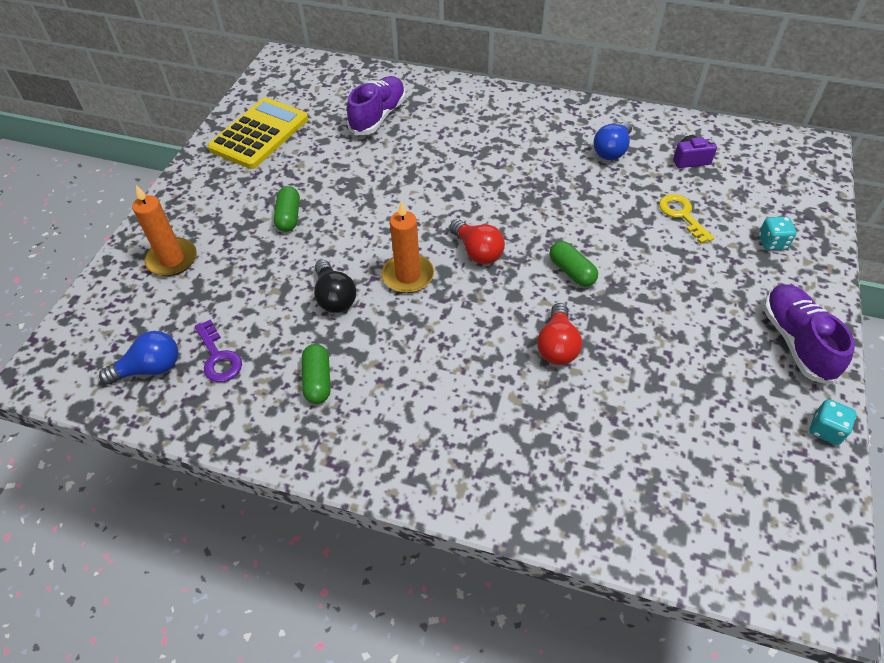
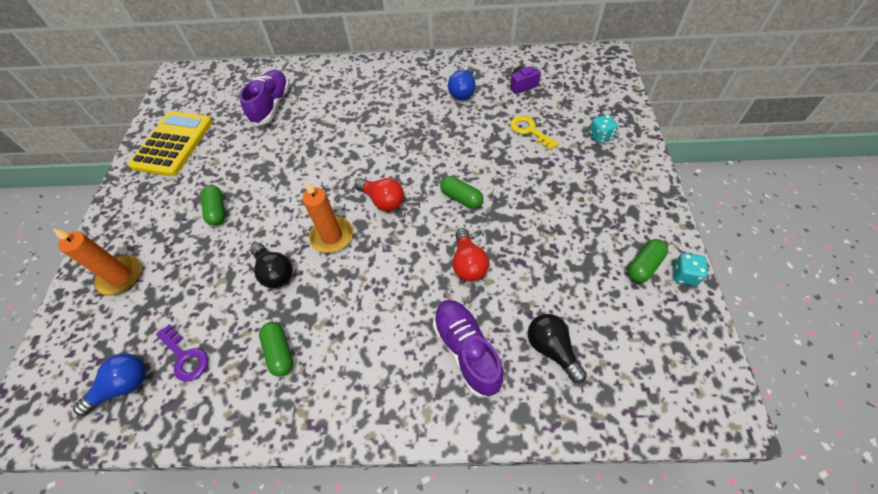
camera: 15 degrees left, 5 degrees up
(628, 464) = (552, 349): none -> black light bulb
(776, 405) = (644, 265): none -> green capsule
(796, 341) = (641, 210): purple shoe -> purple shoe (466, 350)

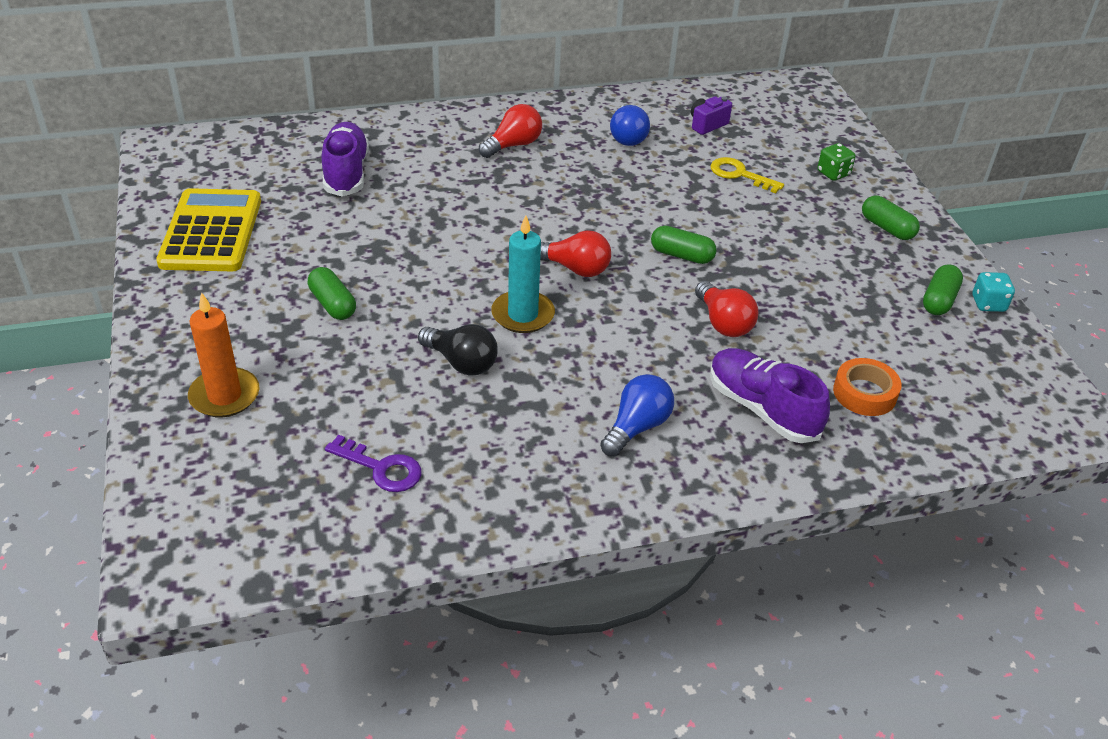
camera: 20 degrees left, 15 degrees down
(124, 386) = (307, 512): blue light bulb -> blue light bulb (636, 427)
(280, 352) = (516, 444): green capsule -> green capsule (887, 228)
(332, 236) = (523, 315): orange candle -> turquoise candle
(384, 92) = (513, 145): none -> red light bulb
(552, 349) = (864, 393): black light bulb -> orange tape
(600, 136) = (833, 173): turquoise dice -> green dice

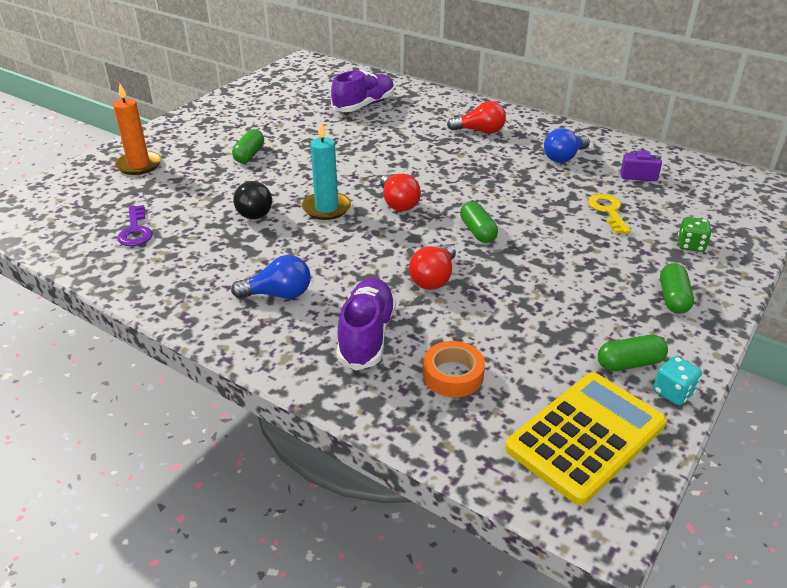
camera: 50 degrees right, 5 degrees down
(211, 232) = (258, 102): yellow calculator -> yellow calculator (586, 436)

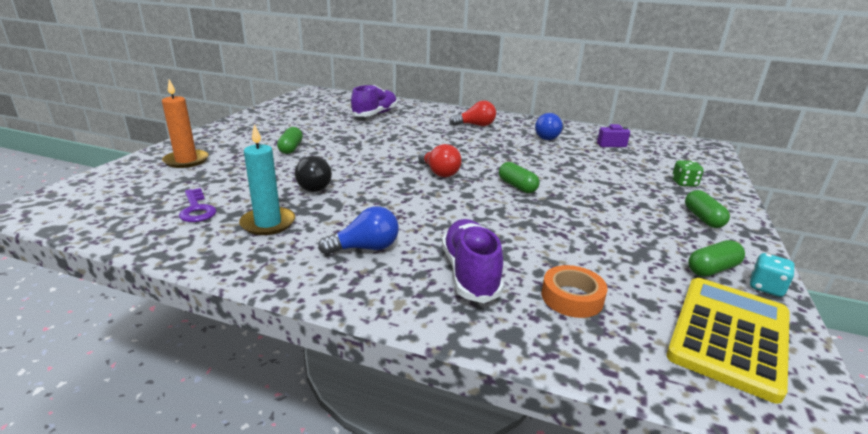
camera: 15 degrees left, 10 degrees down
(326, 208) = (378, 180): turquoise candle -> turquoise candle (268, 223)
(434, 278) = (503, 222): red light bulb -> none
(608, 211) = (607, 167): yellow key -> none

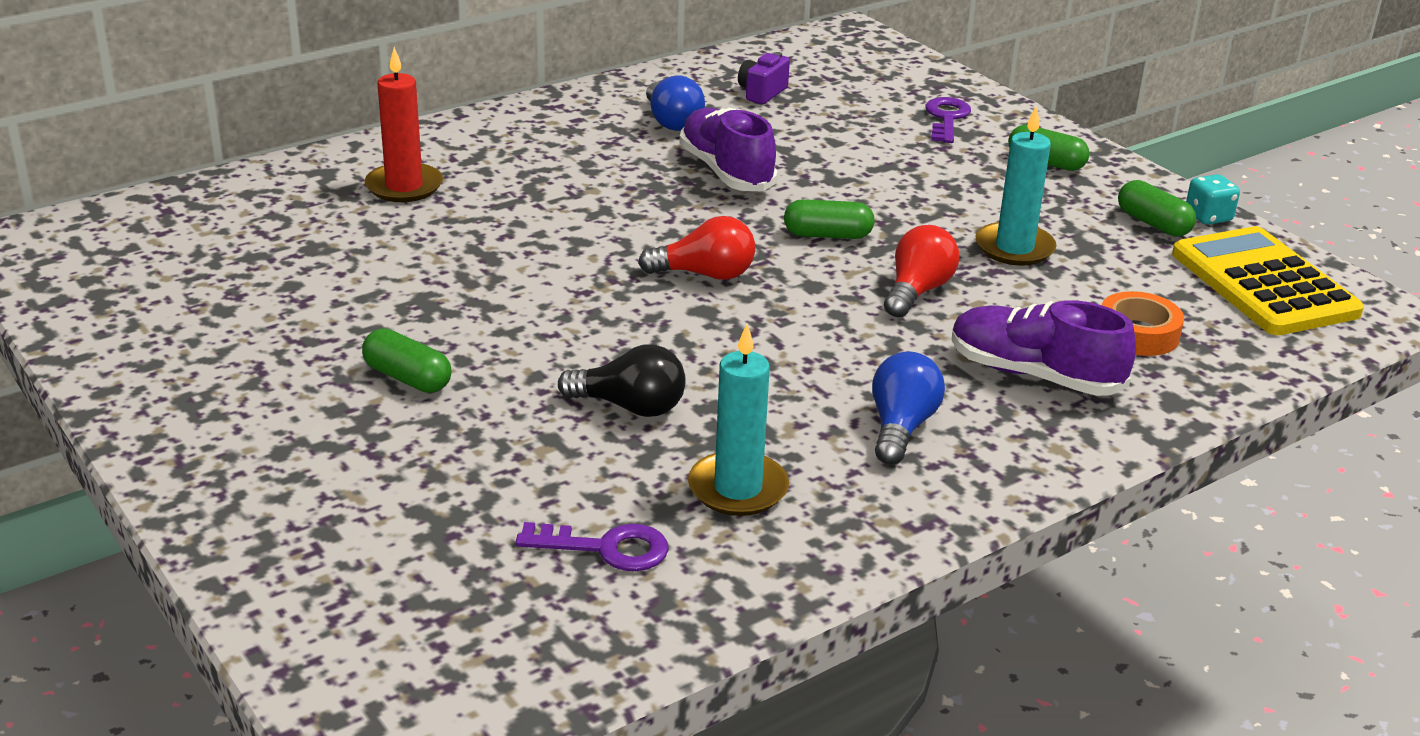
camera: 55 degrees left, 5 degrees up
(186, 161) = (326, 517): orange candle -> none
(375, 114) = (320, 225): purple shoe -> purple shoe (726, 172)
(419, 117) = (404, 186): none -> red candle
(475, 125) = (530, 155): red light bulb -> red light bulb (917, 291)
(594, 233) = (1014, 248): none -> turquoise candle
(684, 183) = (946, 118): green dice -> purple key
(712, 269) = (1153, 224): green capsule -> green capsule turned 45 degrees counterclockwise

